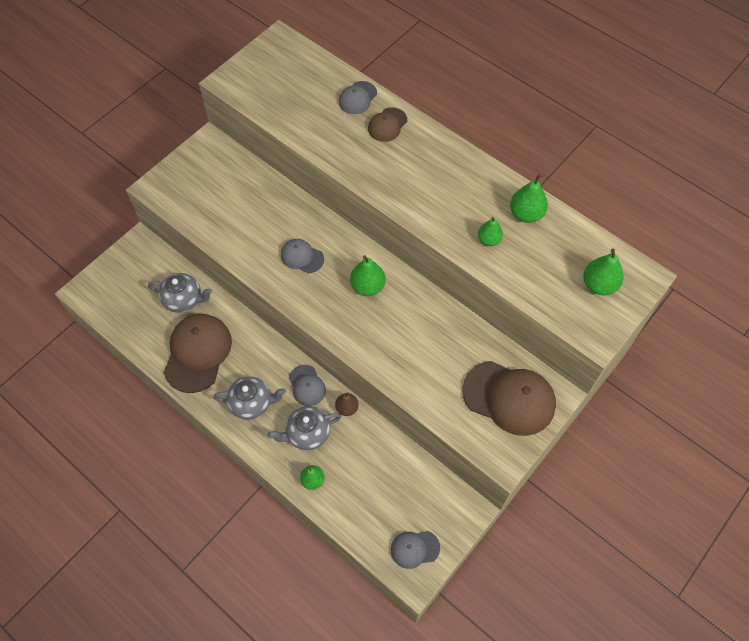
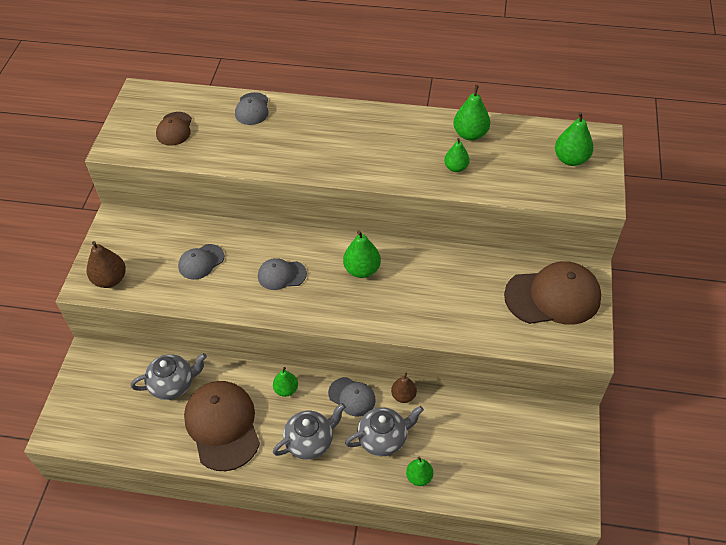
camera: 30 degrees left, 10 degrees down
(174, 192) = (110, 279): none -> brown pear
(262, 351) = (286, 389): none -> green pear
(307, 433) = (383, 439): grey teapot -> grey teapot turned 150 degrees counterclockwise
(387, 125) = (296, 118): brown cap -> brown cap (174, 129)
(414, 549) = (554, 482): grey cap -> grey cap (201, 262)

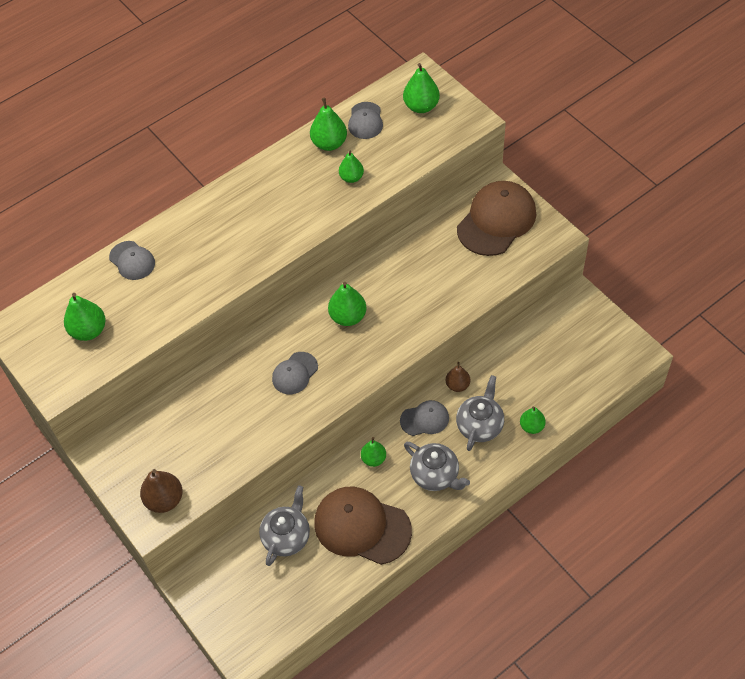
camera: 45 degrees left, 5 degrees up
(174, 129) = (89, 330): brown cap -> green pear
(201, 262) = (219, 420): grey cap -> grey cap (365, 121)
(310, 441) = (435, 475): grey teapot -> grey teapot turned 120 degrees clockwise

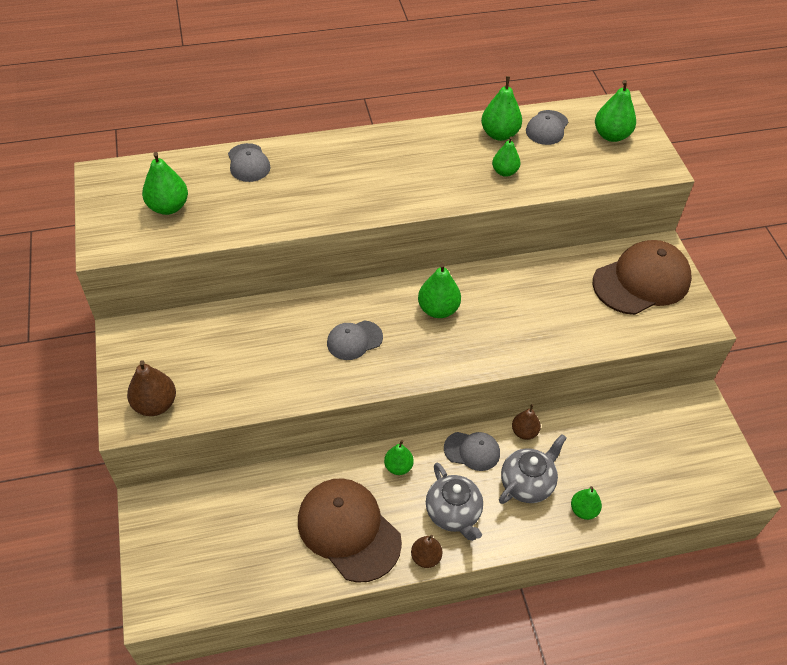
camera: 20 degrees right, 5 degrees down
(287, 537) = (268, 504): grey teapot -> none
(432, 519) = (426, 557): none -> brown pear

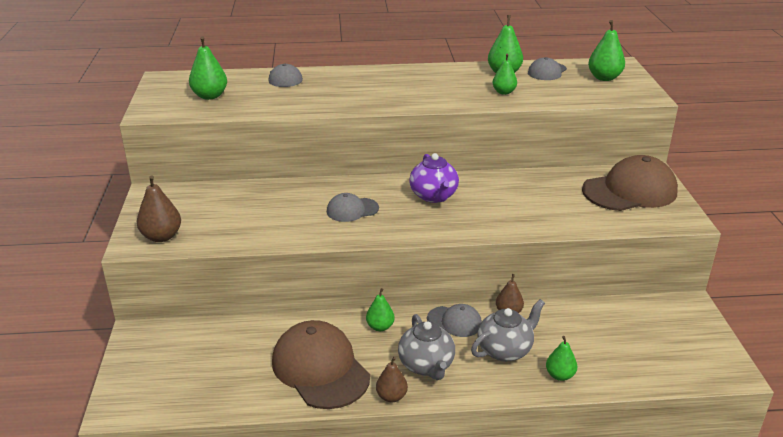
camera: 10 degrees right, 20 degrees down
(438, 309) = (434, 196): green pear -> purple teapot

